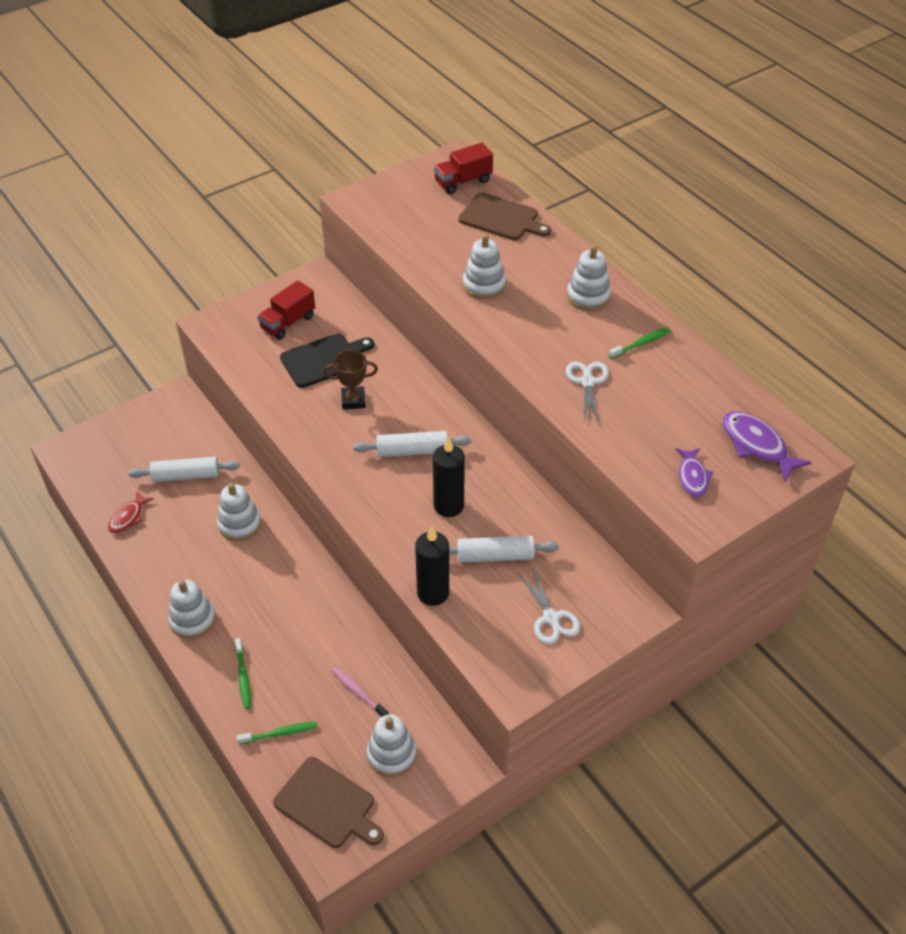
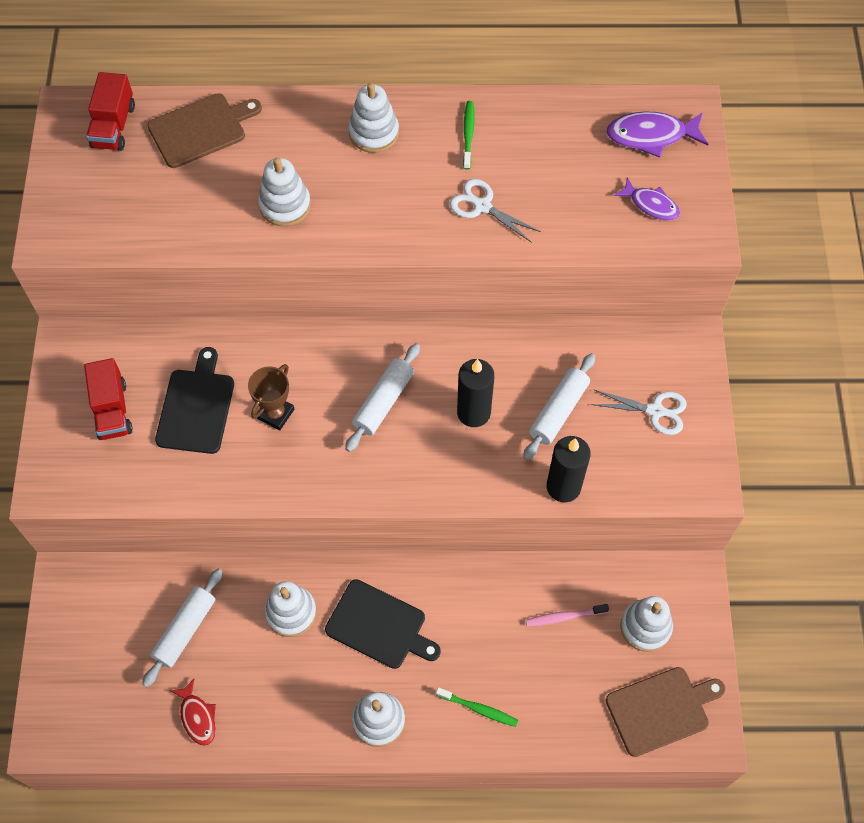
camera: 55 degrees left, 15 degrees up
(266, 580) = (379, 626): none -> black cutting board
(280, 733) = (562, 709): green toothbrush -> none

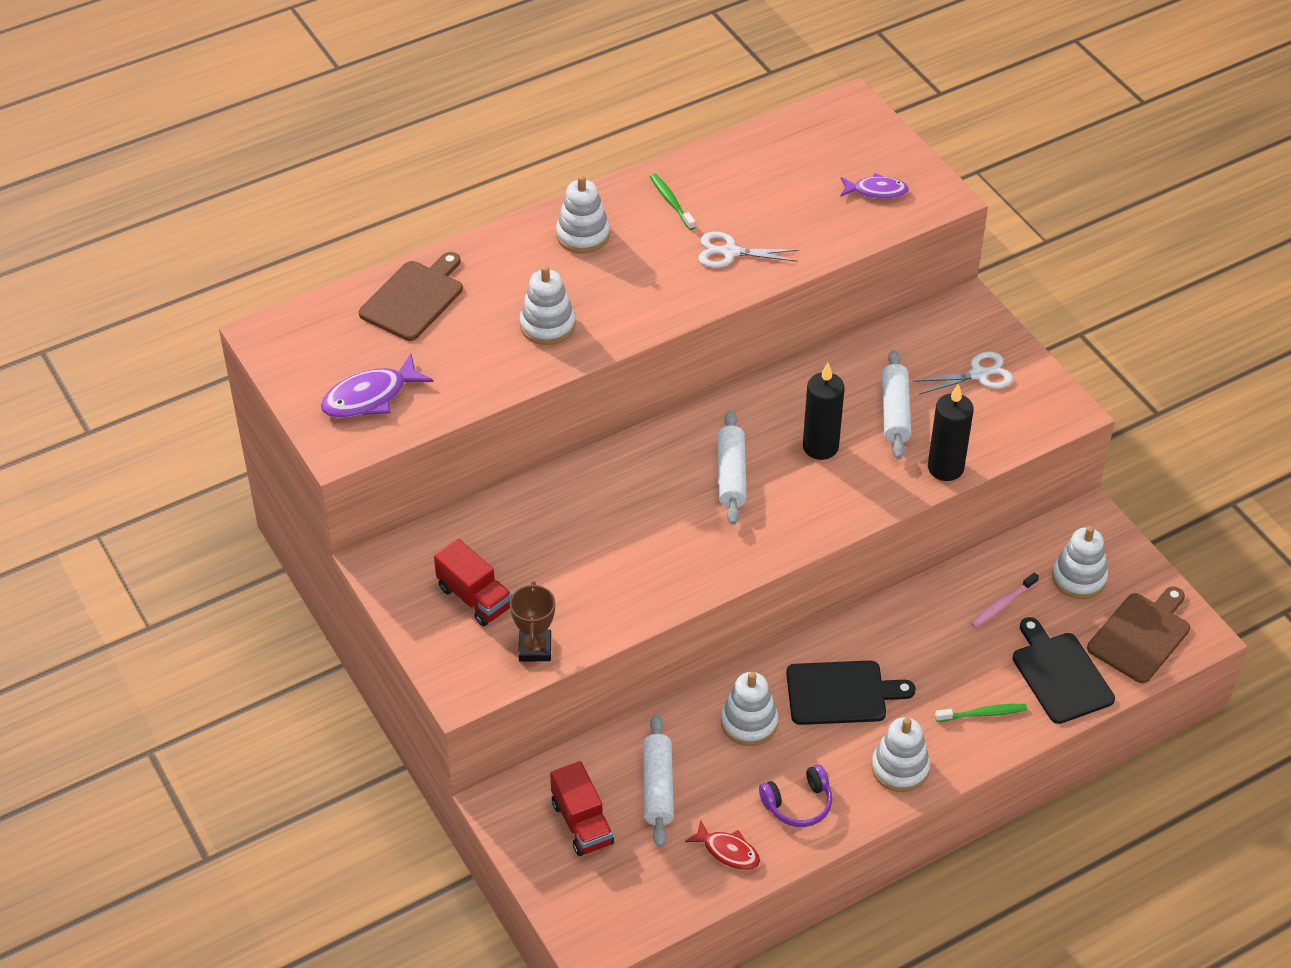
camera: 30 degrees left, 15 degrees down
(113, 126) = (324, 330): red truck -> red truck (582, 823)
(196, 407) = (556, 558): black cutting board -> black cutting board (1060, 675)
(275, 414) = (637, 529): brown trophy -> brown trophy (535, 648)
(278, 706) = (798, 804): none -> purple headphones
(651, 135) = (834, 139): purple fish -> purple fish (370, 397)

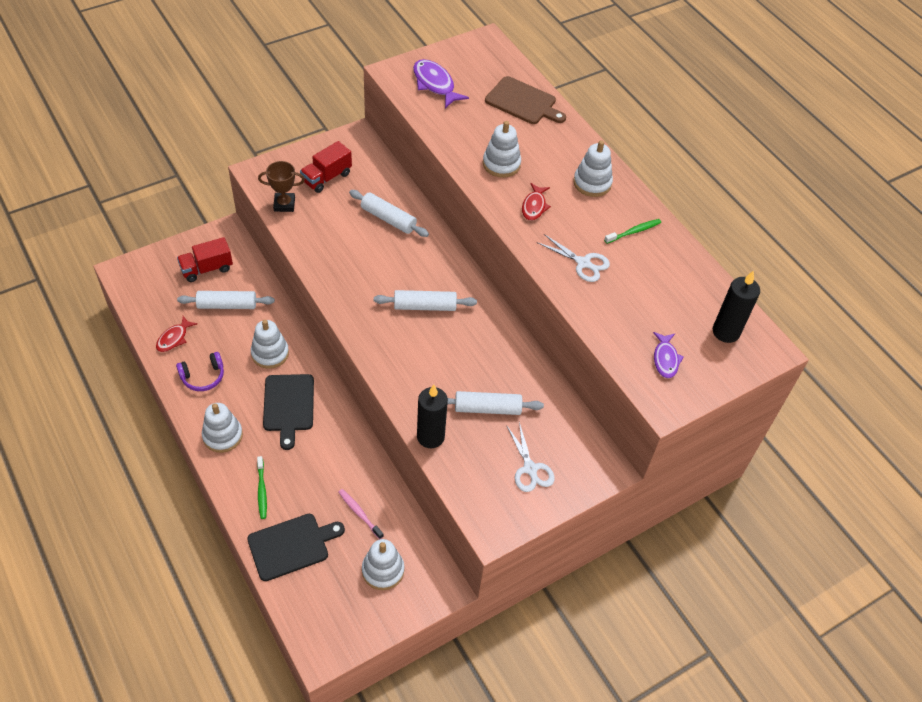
camera: 85 degrees right, 5 degrees up
(564, 518) = (388, 219): none -> white rolling pin
(630, 294) = (534, 206): none -> red fish
(730, 252) = (583, 263): white scissors -> white scissors turned 120 degrees clockwise
(798, 804) = (203, 376): purple headphones -> purple headphones turned 90 degrees counterclockwise
(820, 447) = (451, 359): black candle -> black candle (726, 332)
(1141, 635) = (324, 609): brown cutting board -> none

